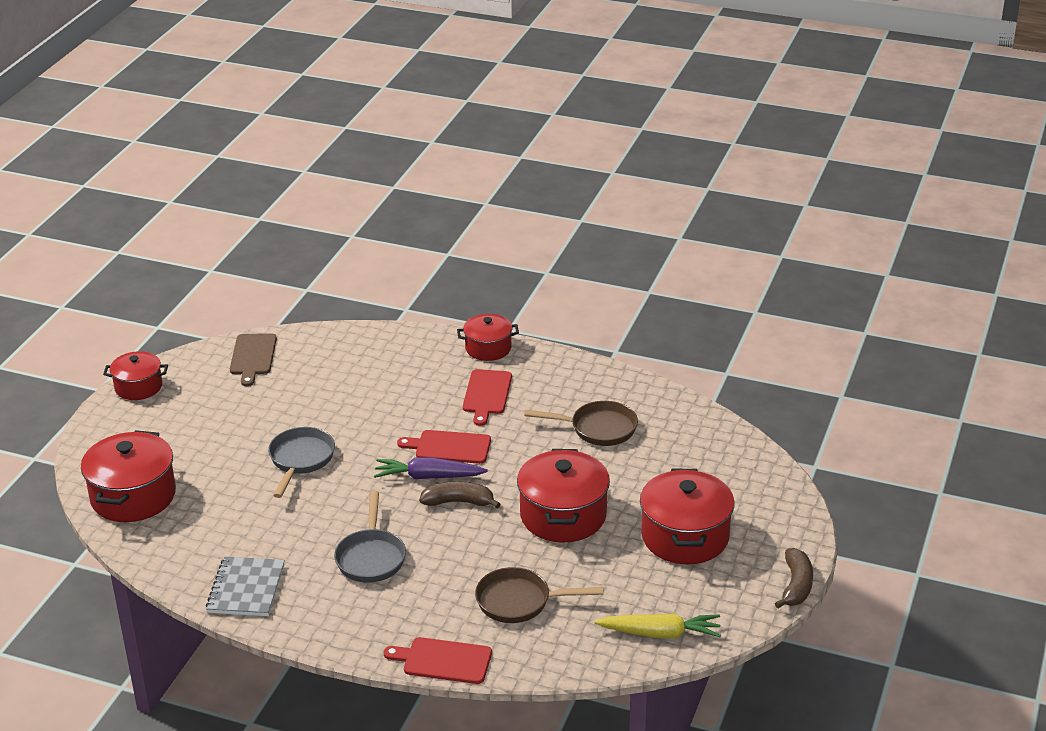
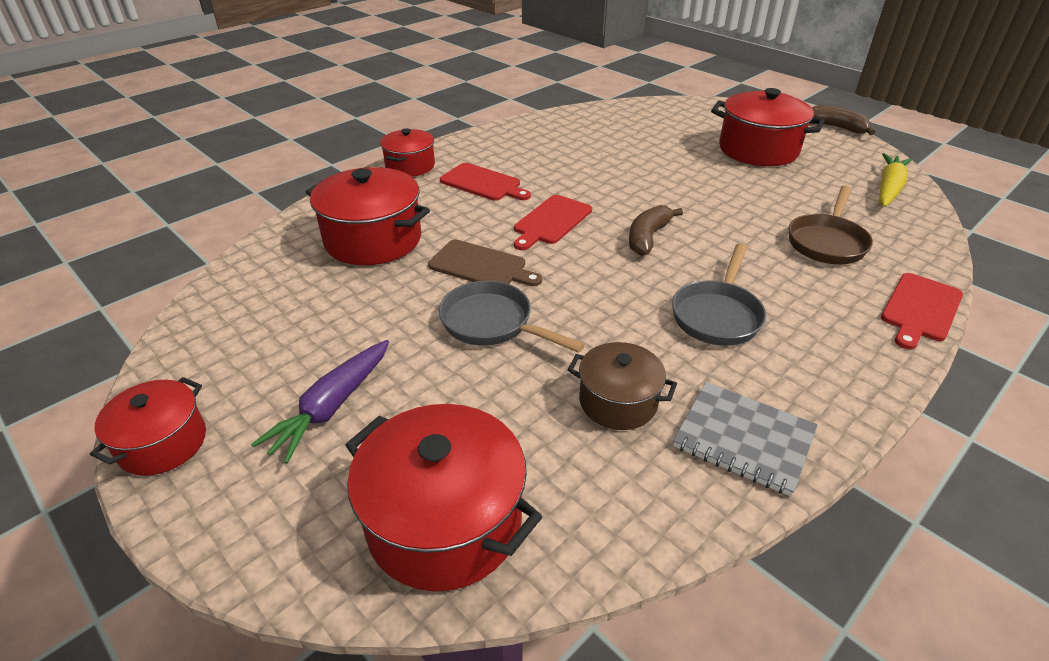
camera: 65 degrees left, 5 degrees up
(253, 356) = (235, 311): brown cutting board -> brown cutting board (481, 266)
(253, 532) = (618, 402): none -> brown pot
(371, 557) = (717, 315): grey pan -> grey pan turned 90 degrees clockwise
(428, 477) = (592, 245): purple carrot -> purple carrot (331, 407)
(563, 515) = (701, 191): red pot -> red pot (373, 239)
(598, 429) = (584, 148): brown pan -> none

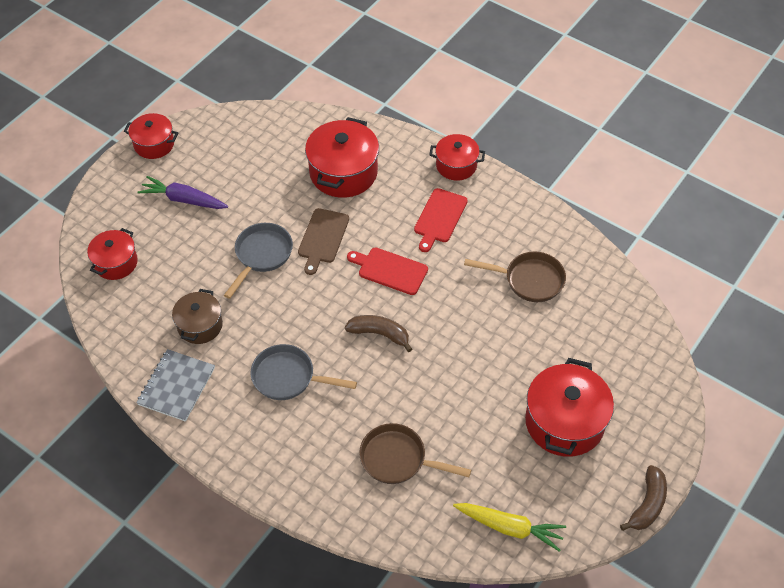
camera: 80 degrees right, 15 degrees up
(444, 522) = (116, 263): red pot -> red pot, size x0.61
(585, 146) = (529, 280): none -> brown pan
(920, 309) = (315, 508): red cutting board -> none

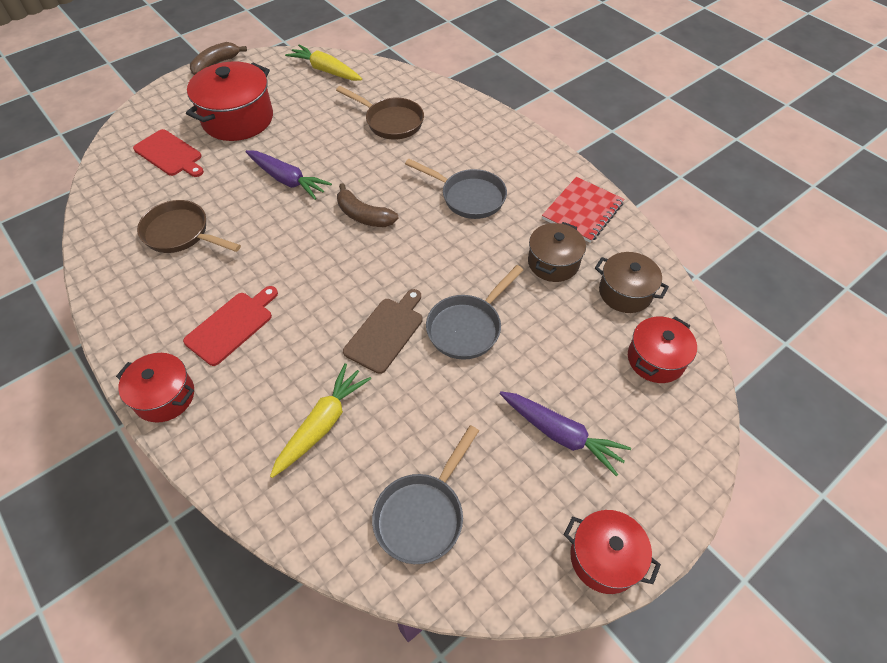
camera: 165 degrees left, 0 degrees up
(137, 311) = (625, 292): none -> brown pot
(176, 386) = (582, 211): grey notebook -> red notebook
(263, 142) = (423, 514): none -> grey pan
(343, 172) = (322, 424): red pot -> yellow carrot
(390, 270) = (323, 276): red cutting board -> red cutting board (169, 154)
(469, 356) = (287, 180): none -> purple carrot

